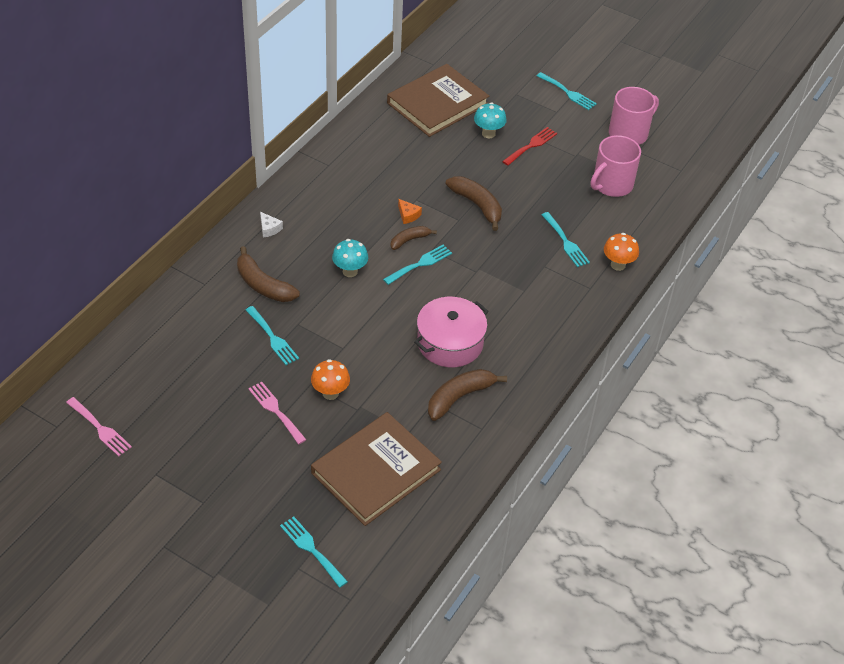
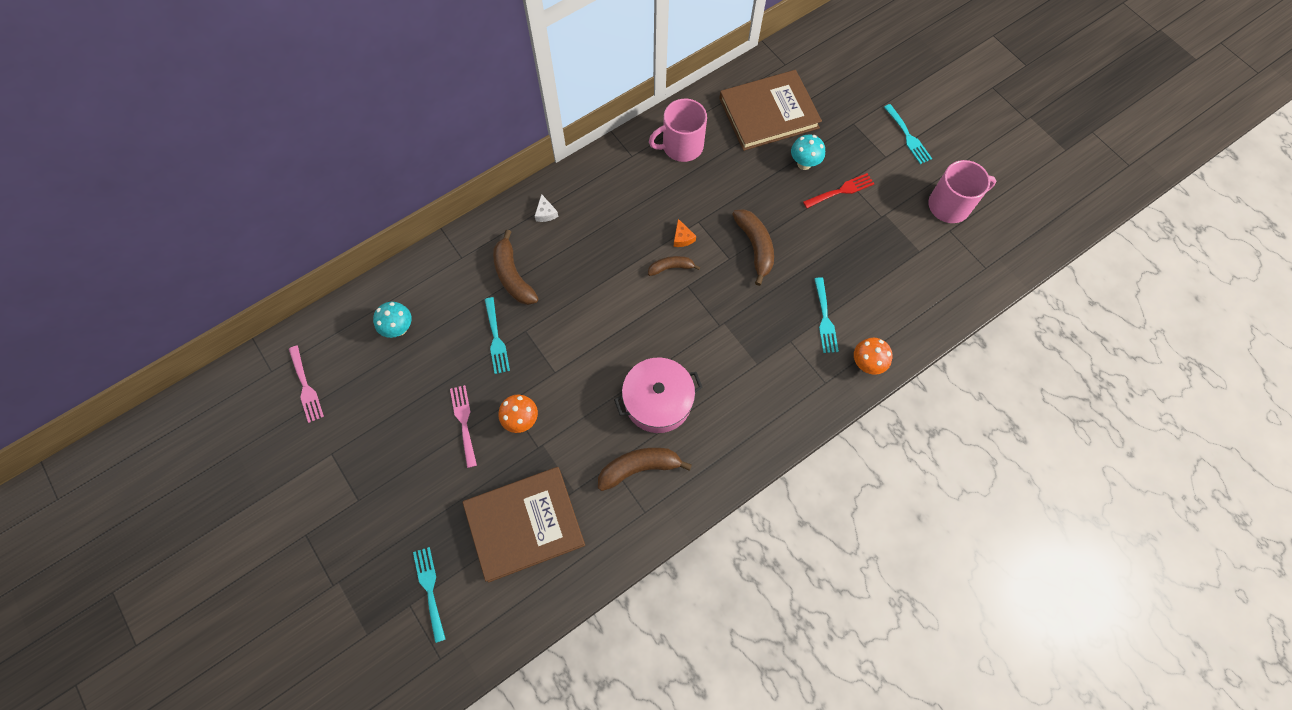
camera: 25 degrees right, 20 degrees up
(350, 271) = (599, 286): turquoise mushroom -> turquoise mushroom (399, 328)
(420, 264) = (669, 299): turquoise fork -> none
(611, 184) = (903, 263): pink mug -> pink mug (681, 146)

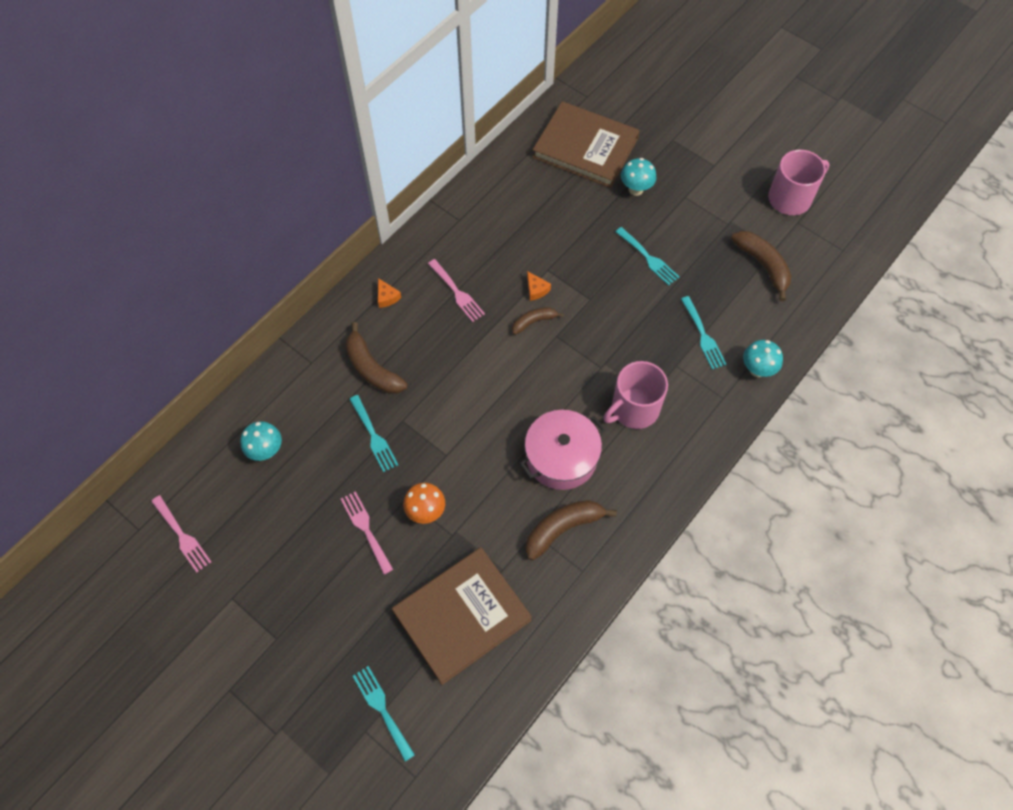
camera: 15 degrees left, 5 degrees down
(545, 213) = (387, 297): white cheese -> orange cheese
(610, 224) = (457, 293): none -> pink fork
(681, 146) = (507, 199): pink mug -> pink mug (634, 409)
(755, 246) = (612, 281): brown banana -> brown banana (763, 265)
(768, 113) = (585, 148): brown book -> brown book turned 60 degrees clockwise
(841, 190) = (680, 207): red fork -> none
(866, 364) = (757, 370): orange mushroom -> turquoise mushroom
(908, 136) = (729, 141): turquoise fork -> turquoise fork (648, 258)

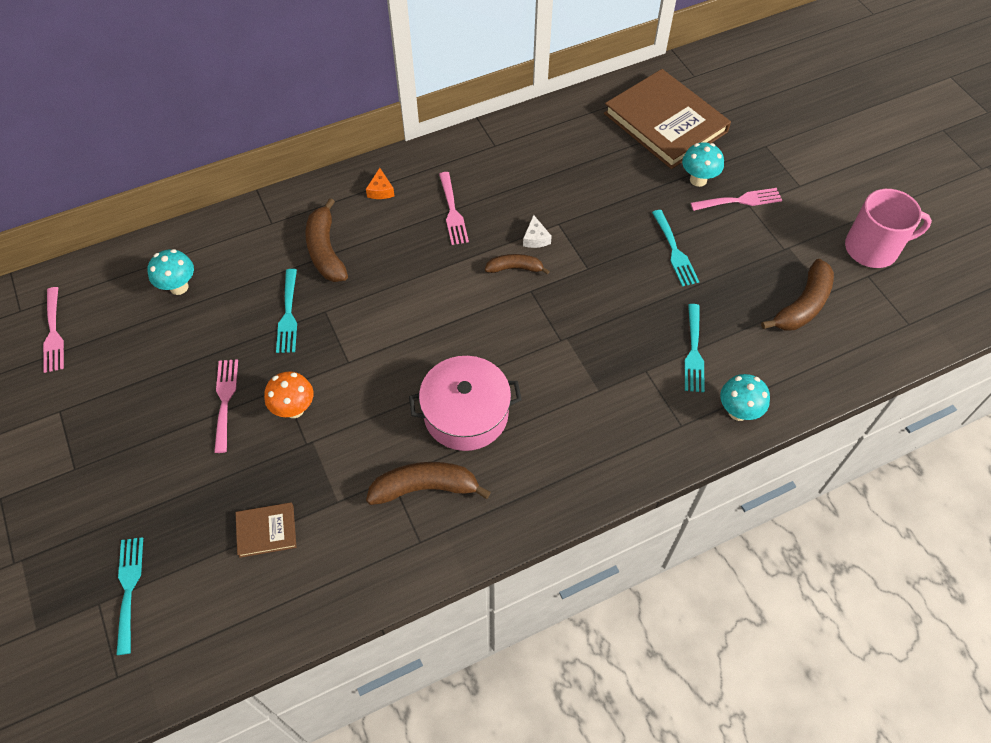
camera: 25 degrees right, 5 degrees down
(462, 616) = (266, 531): brown book -> brown book, size x0.44
(536, 290) = (535, 238): orange cheese -> white cheese
(634, 409) = (573, 396): pink mug -> none
(676, 195) = (740, 200): none -> pink fork
(763, 265) = (803, 305): brown banana -> brown banana turned 45 degrees clockwise

